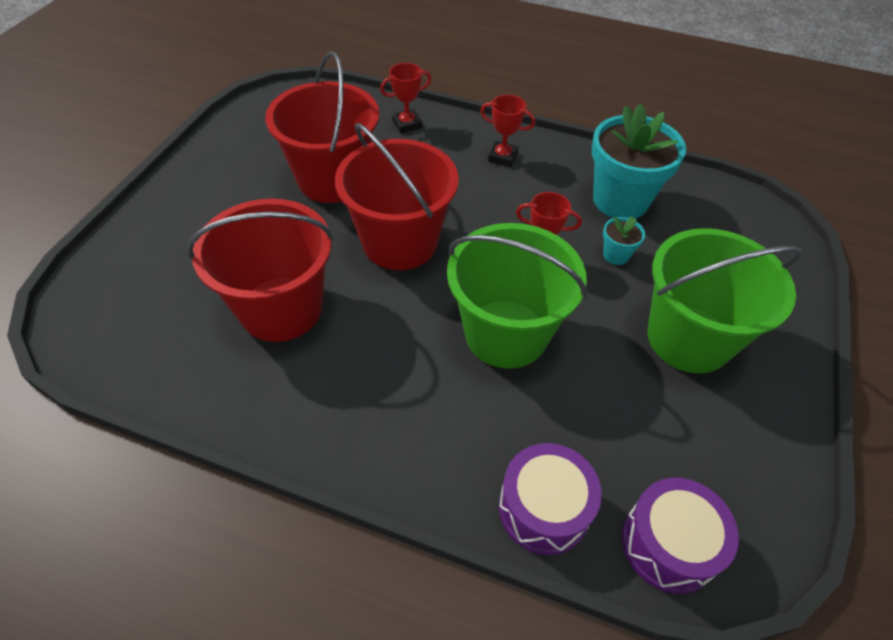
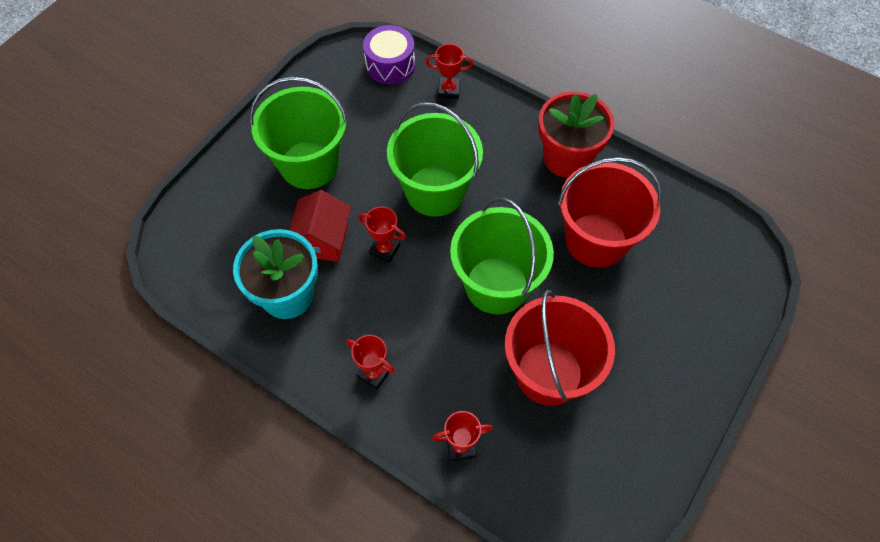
camera: 165 degrees left, 10 degrees up
(324, 417) = (567, 158): none -> red flower pot
(400, 242) = (496, 285): red bucket -> green bucket
(544, 508) = (449, 90): purple drum -> red trophy
(616, 255) = (323, 239): turquoise flower pot -> red house

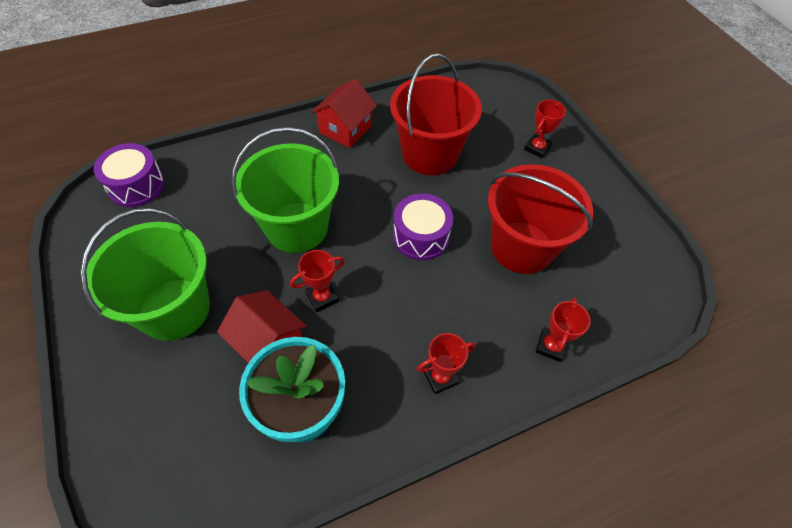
camera: 60 degrees left, 5 degrees down
(449, 90) = (208, 162): red trophy -> red trophy (537, 148)
(496, 285) = (421, 236): green bucket -> purple drum
(567, 158) = (345, 129): red flower pot -> red house

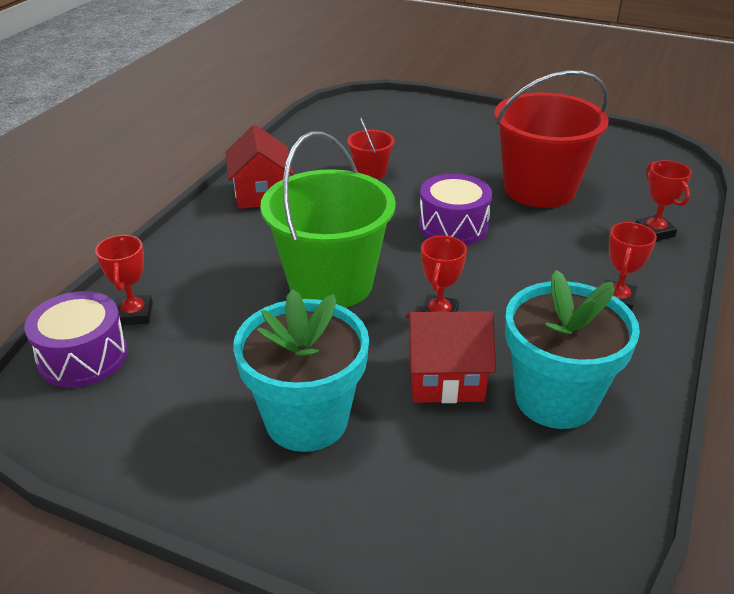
camera: 40 degrees left, 20 degrees down
(175, 309) = (306, 420): green bucket -> turquoise flower pot
(430, 154) = (370, 172): red bucket -> red bucket, size x0.45
(537, 148) = (451, 126): red trophy -> red trophy (134, 314)

